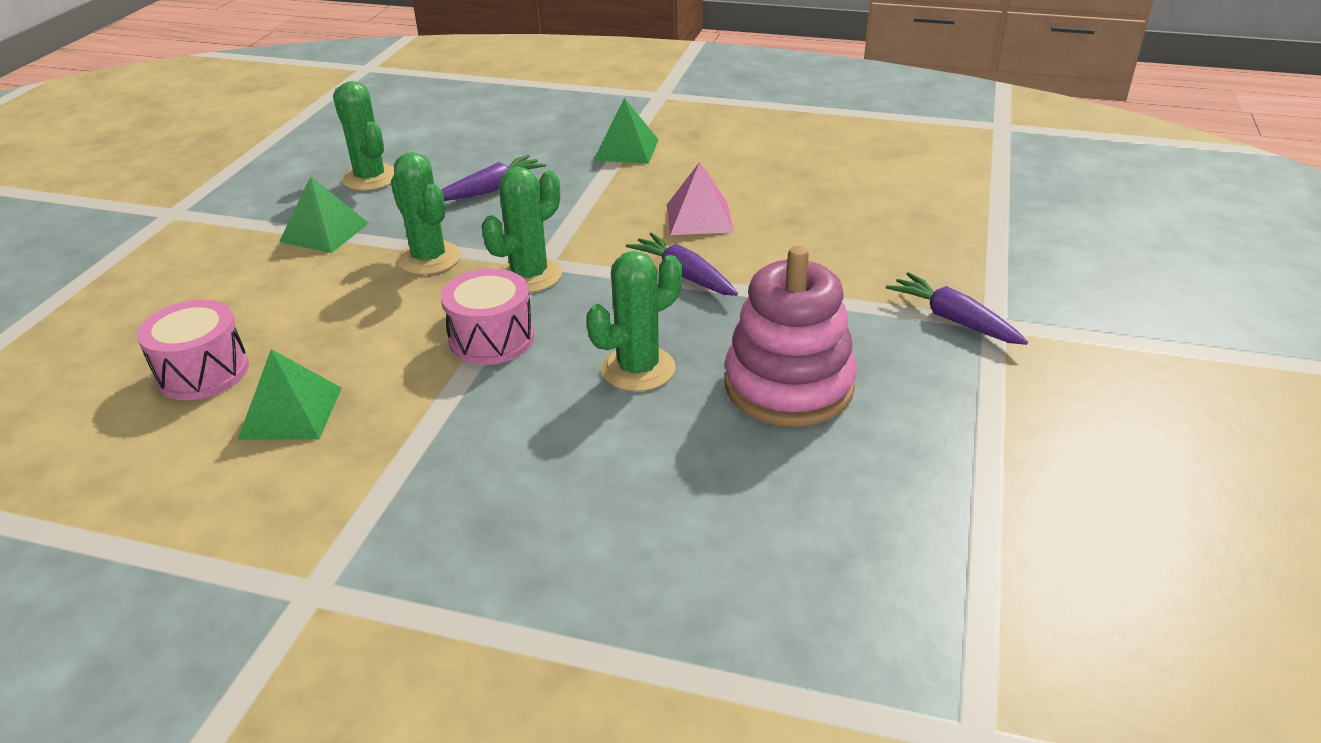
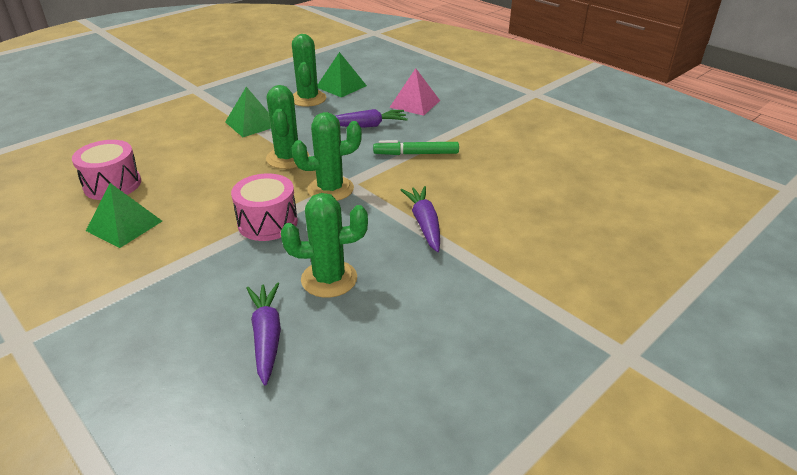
camera: 30 degrees right, 0 degrees up
(592, 203) = (416, 154): none -> green marker
(626, 149) = (474, 124): green pyramid -> green pyramid (341, 86)
(699, 218) = (475, 186): pink pyramid -> pink pyramid (415, 104)
(788, 386) = (413, 336): pink stacking toy -> none
(953, 320) = (592, 337): purple carrot -> purple carrot (266, 336)

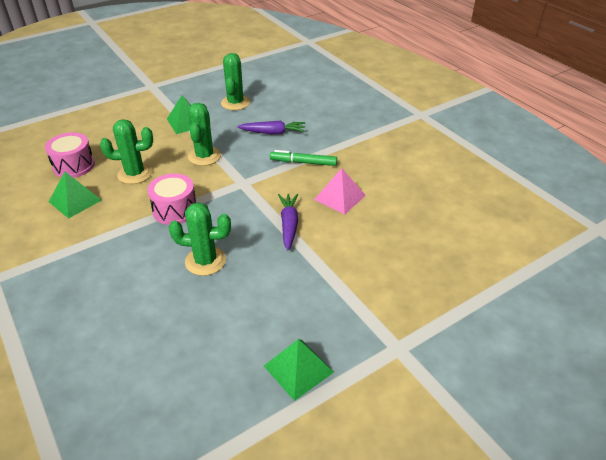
camera: 10 degrees right, 5 degrees up
(266, 336) = (150, 299): purple carrot -> none
(330, 189) = (228, 187): green cactus -> green cactus (135, 174)
(341, 86) = (265, 93): green pyramid -> green pyramid (298, 369)
(415, 104) = (318, 115): pink pyramid -> pink pyramid (340, 197)

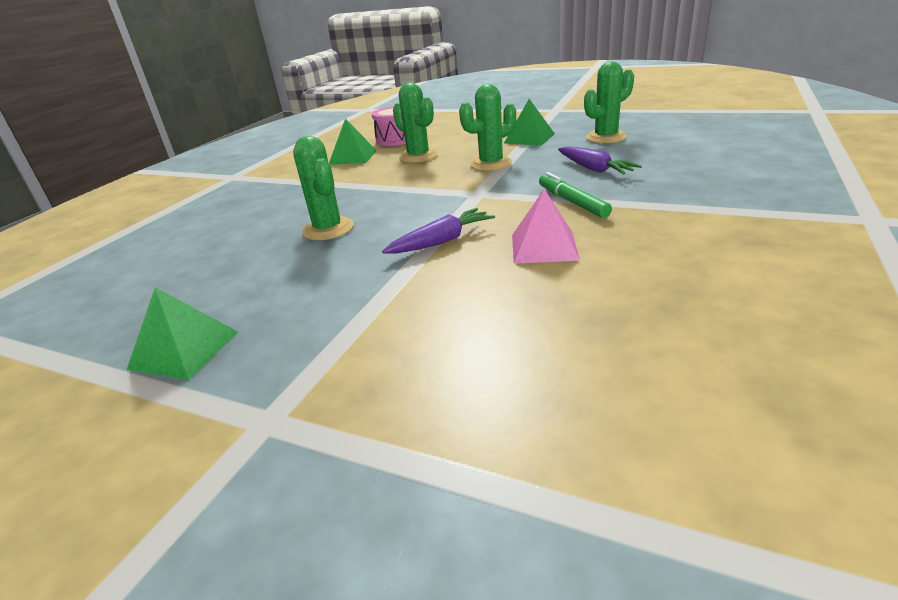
camera: 60 degrees right, 10 degrees down
(175, 210) = (389, 188): pink drum -> none

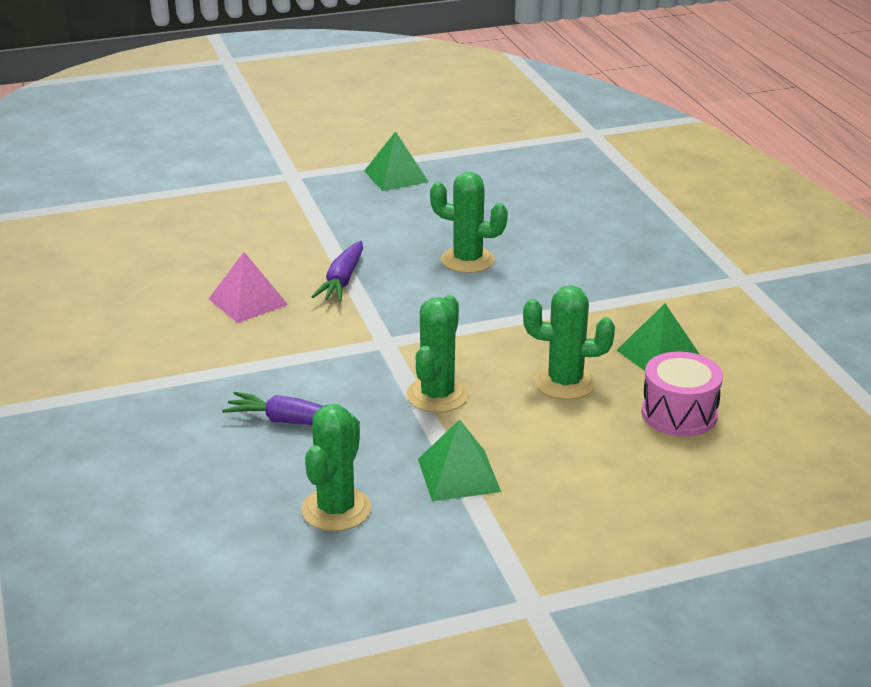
camera: 135 degrees right, 0 degrees up
(572, 202) = (268, 358): green marker -> none

